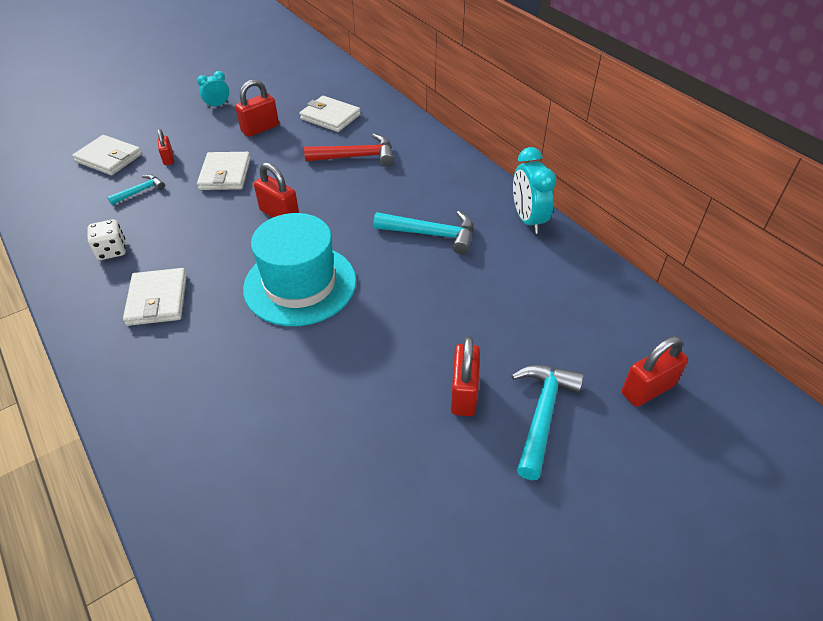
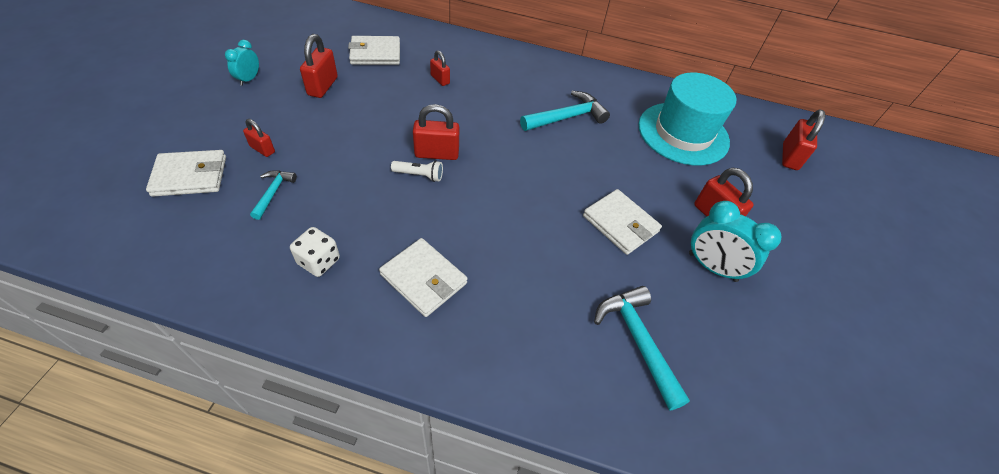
camera: 45 degrees left, 5 degrees up
(225, 174) = (342, 140): white wallet -> white wallet (620, 224)
(246, 225) = (419, 175): none -> white flashlight
(300, 284) = (523, 201): turquoise hat -> turquoise hat (683, 133)
(357, 157) = (440, 79): red hammer -> red padlock
(528, 220) = (612, 80): turquoise clock -> turquoise clock (712, 267)
(542, 414) = (764, 203): turquoise hammer -> turquoise hammer (637, 340)

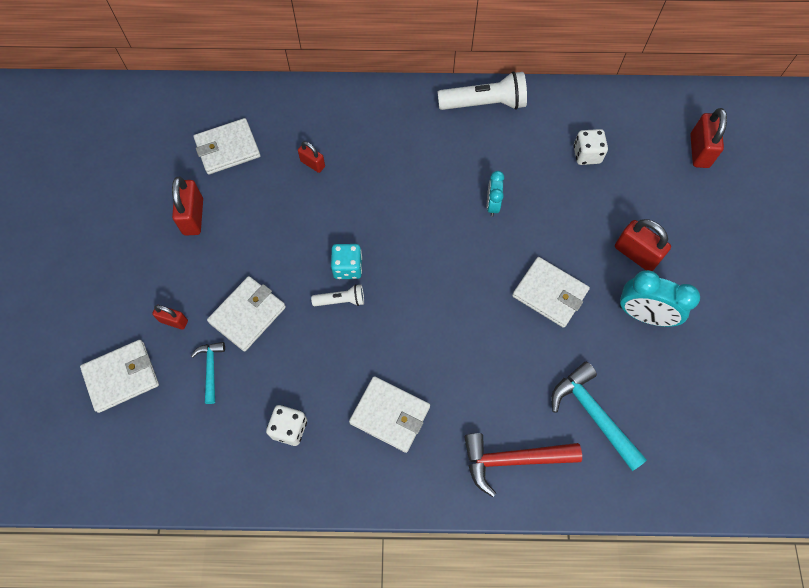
camera: 10 degrees left, 15 degrees up
(249, 79) = (111, 233): turquoise clock -> turquoise clock (492, 205)
(330, 162) = (247, 315): none -> white wallet
(436, 154) = (347, 267): red padlock -> turquoise dice
(536, 359) = (512, 460): none -> red hammer
(567, 117) = (463, 173): turquoise hammer -> none
(601, 79) = (484, 104): none -> white flashlight
(683, 133) = (587, 155): turquoise hat -> white dice

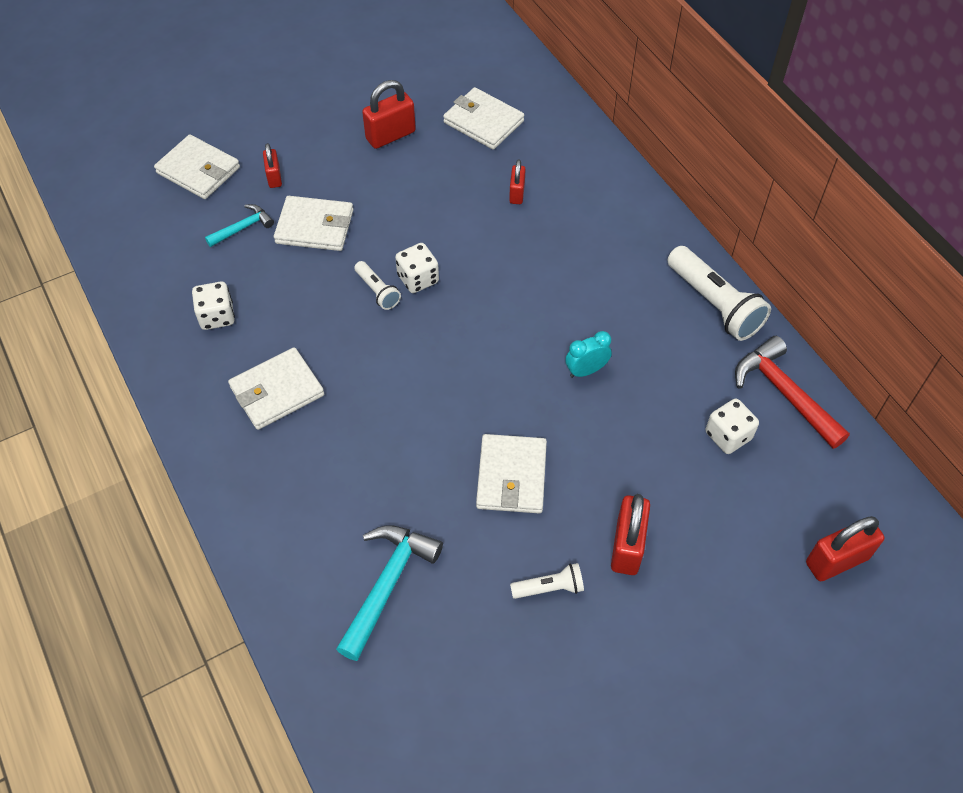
camera: 60 degrees right, 10 degrees down
(347, 267) = (418, 279): turquoise dice -> white dice
(390, 415) = (277, 391): white wallet -> white wallet turned 60 degrees clockwise
(512, 460) = (288, 525): red hammer -> red hammer (784, 393)
(643, 315) = (549, 588): turquoise clock -> white flashlight

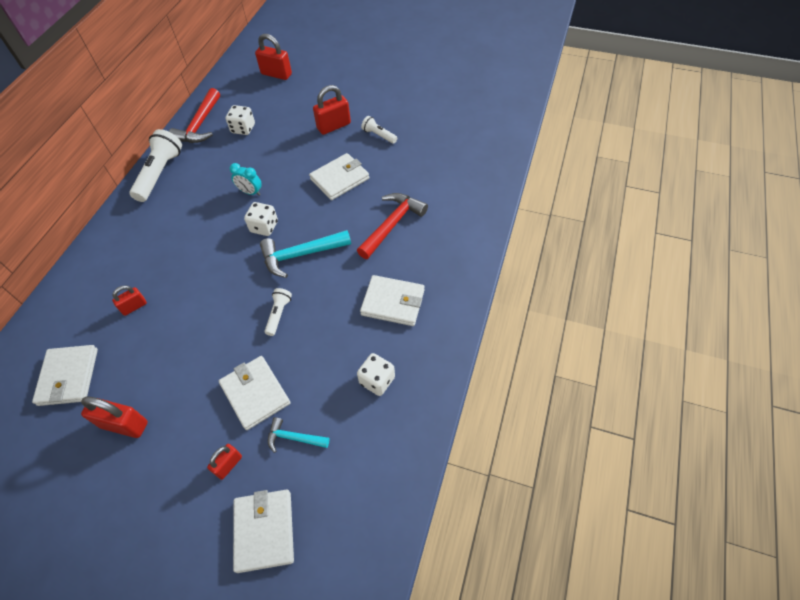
camera: 130 degrees left, 0 degrees up
(376, 473) = (392, 224): none -> red hammer
(387, 584) = (437, 181): turquoise hammer -> turquoise hammer (300, 255)
(418, 279) = (251, 302): white dice -> white dice (264, 227)

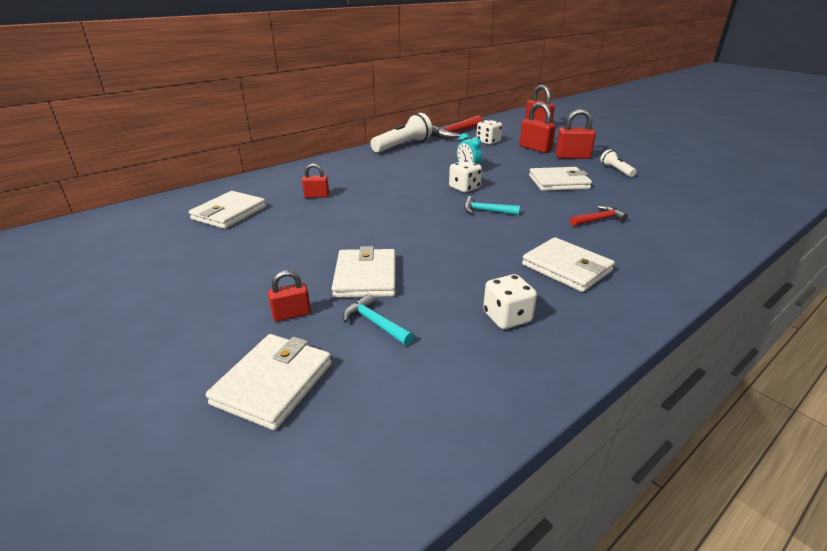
camera: 30 degrees right, 25 degrees down
(124, 424) = (236, 252): red padlock -> red padlock (535, 148)
(279, 314) = (434, 237): white flashlight -> none
(300, 255) = (486, 211): turquoise hammer -> turquoise hammer, size x0.57
(392, 224) = (599, 219): red hammer -> red hammer, size x0.57

